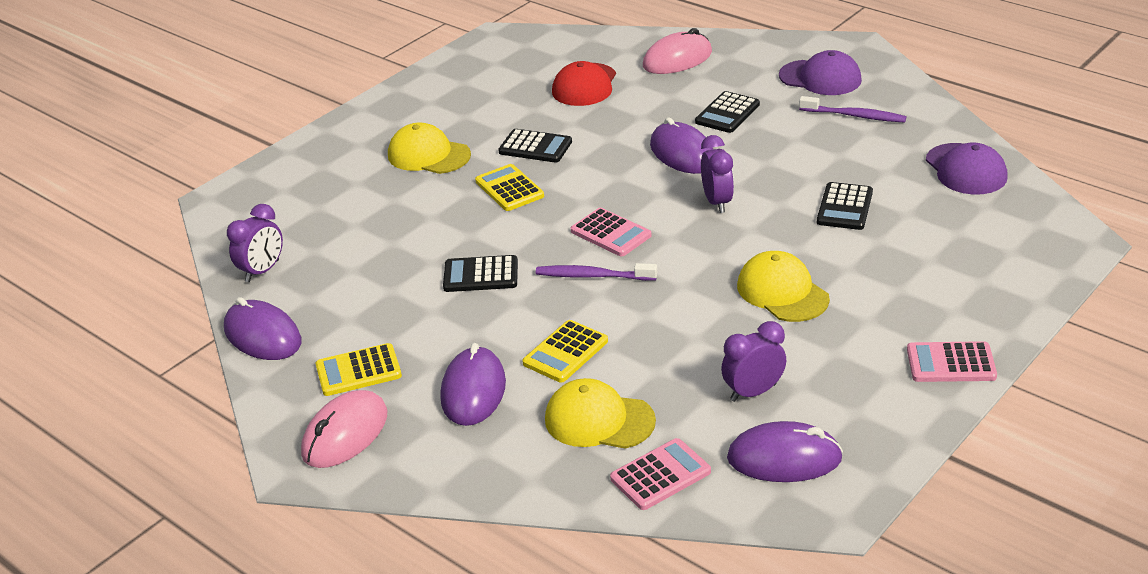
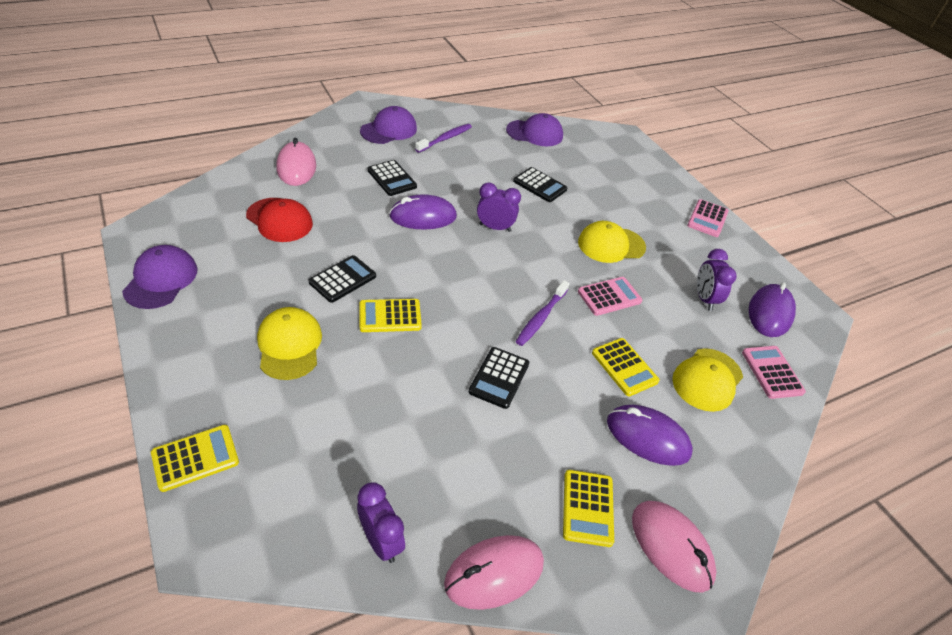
camera: 75 degrees left, 10 degrees up
(263, 336) = (494, 573): purple mouse -> pink mouse
(286, 164) = (195, 458): none -> yellow calculator
(428, 155) = (289, 345): yellow cap -> yellow cap turned 120 degrees clockwise
(451, 71) = (161, 280): none -> purple cap
(610, 233) = (494, 288): pink calculator -> pink calculator (609, 297)

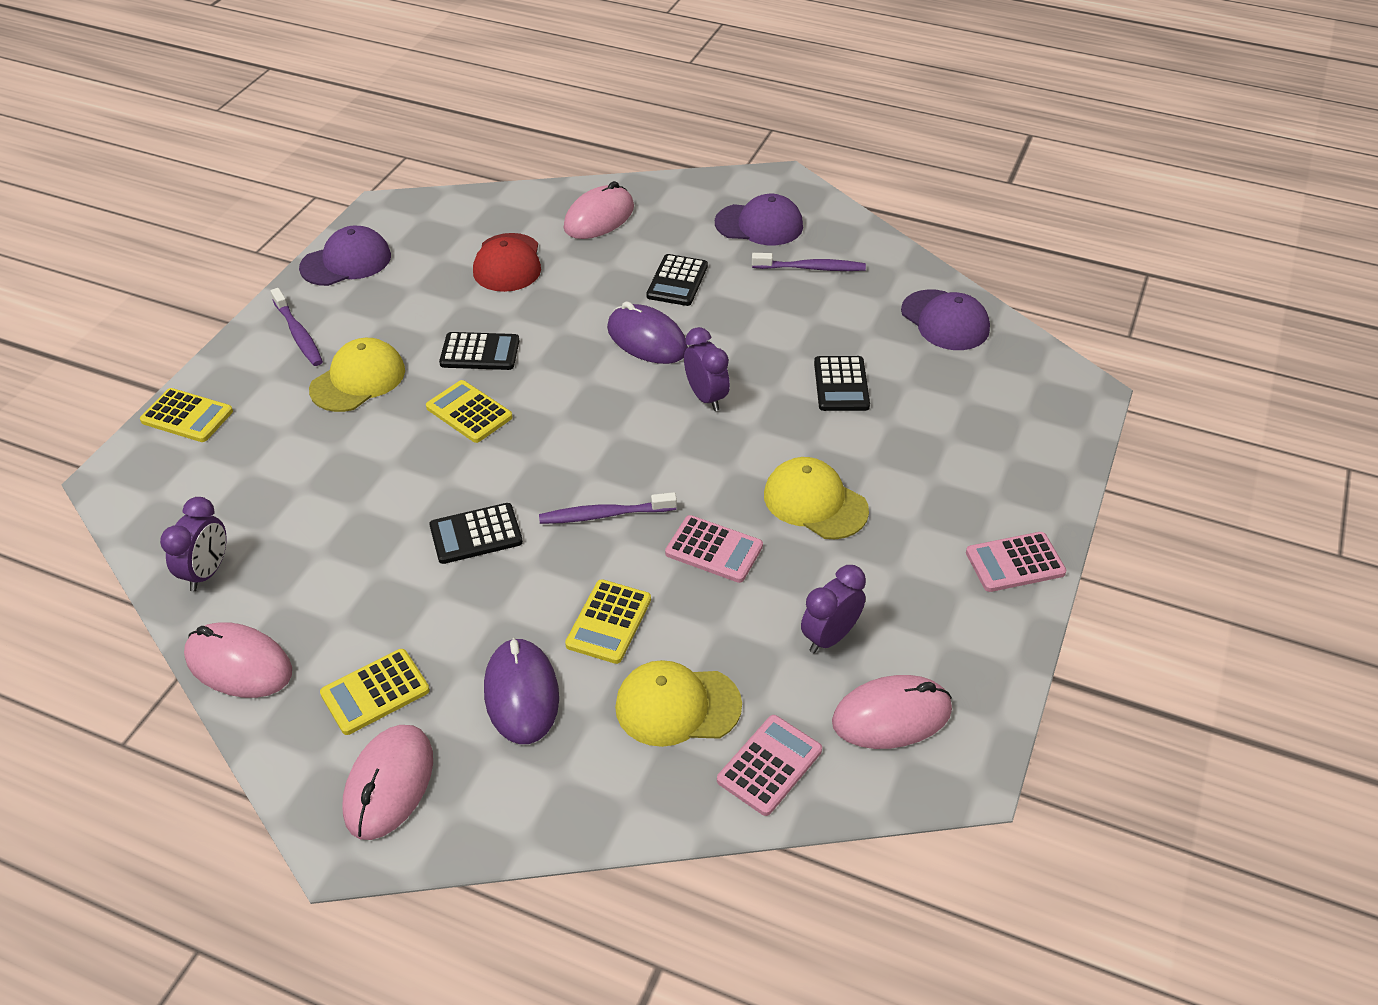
camera: 55 degrees right, 0 degrees up
(198, 346) = (298, 334): none -> purple toothbrush
(770, 313) = (891, 716): purple mouse -> pink mouse

